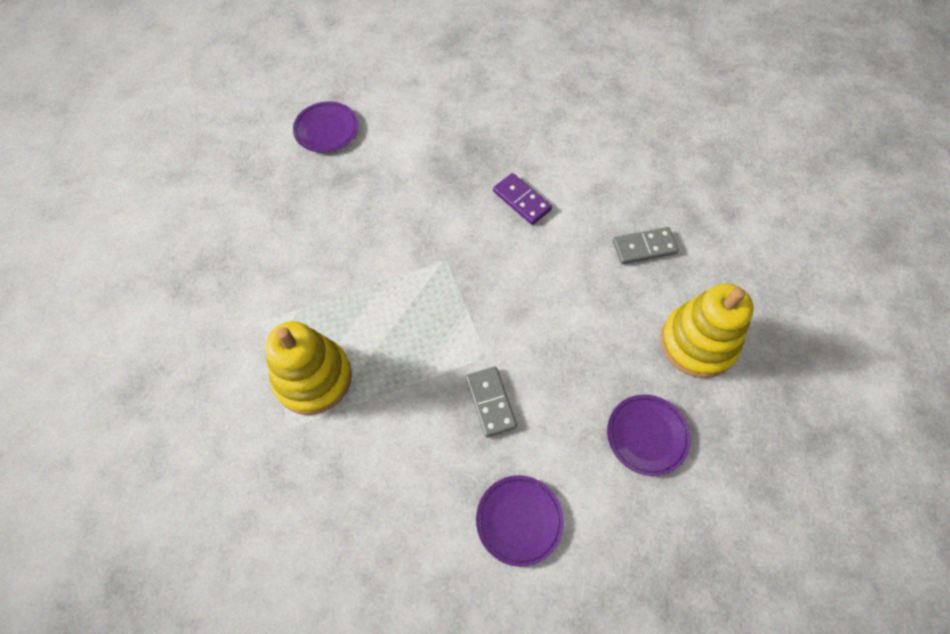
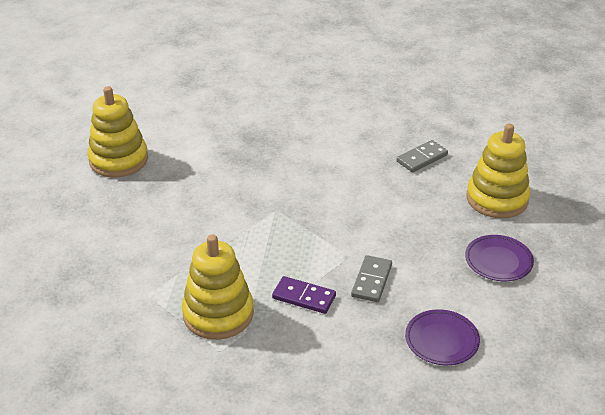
camera: 25 degrees left, 25 degrees down
(326, 130) = (118, 160): purple plate -> yellow stacking toy
(490, 402) = (372, 281): grey domino -> grey domino turned 60 degrees clockwise
(522, 200) = (311, 158): purple domino -> purple domino (304, 297)

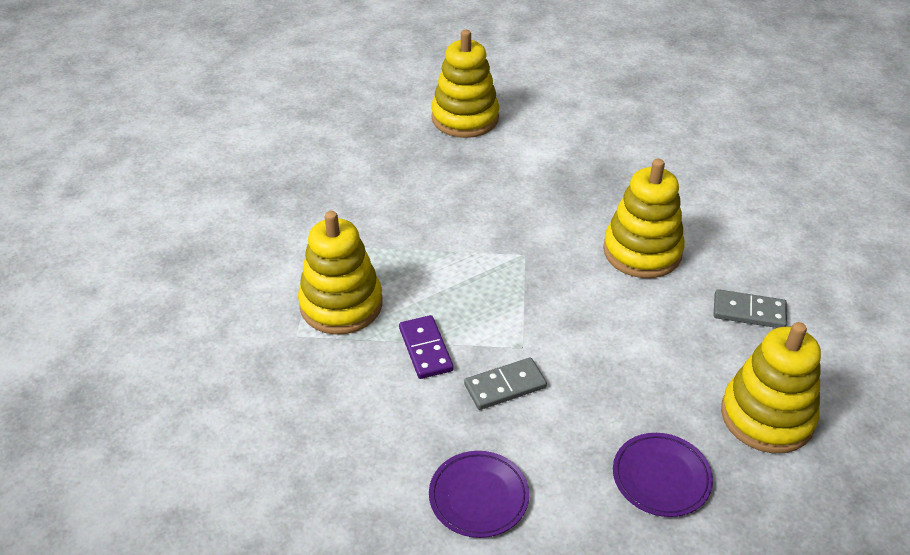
camera: 50 degrees right, 5 degrees up
(332, 165) = (642, 251): none -> yellow stacking toy

